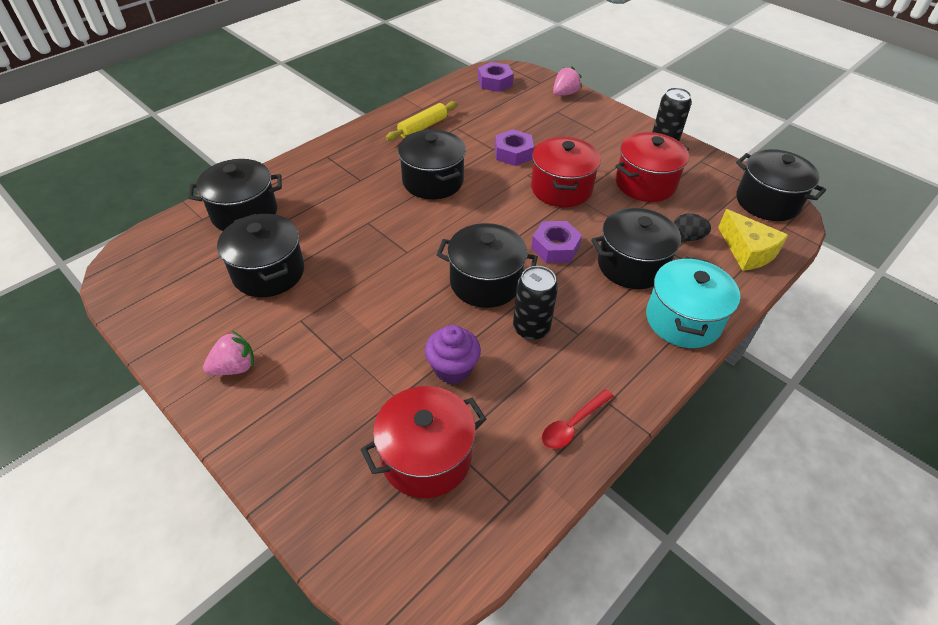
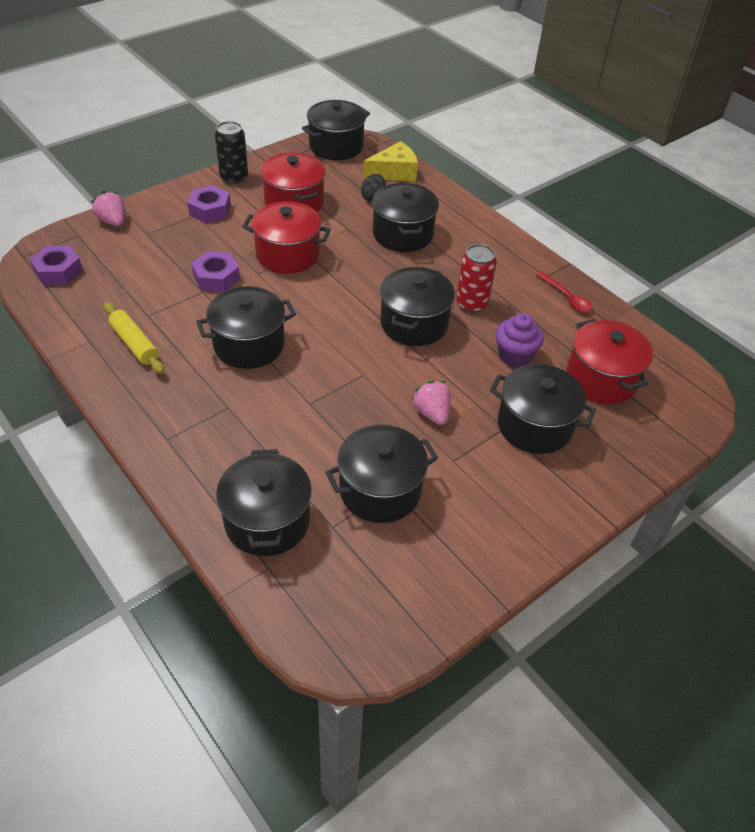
camera: 85 degrees left, 0 degrees up
(235, 367) = (514, 511): pink strawberry -> pink strawberry (432, 413)
(346, 386) = (534, 425): none -> black pot
(531, 328) = (471, 303): black can -> red can
(555, 247) = (373, 273): purple nut -> purple nut (210, 210)
(683, 320) = (466, 222): turquoise pot -> none

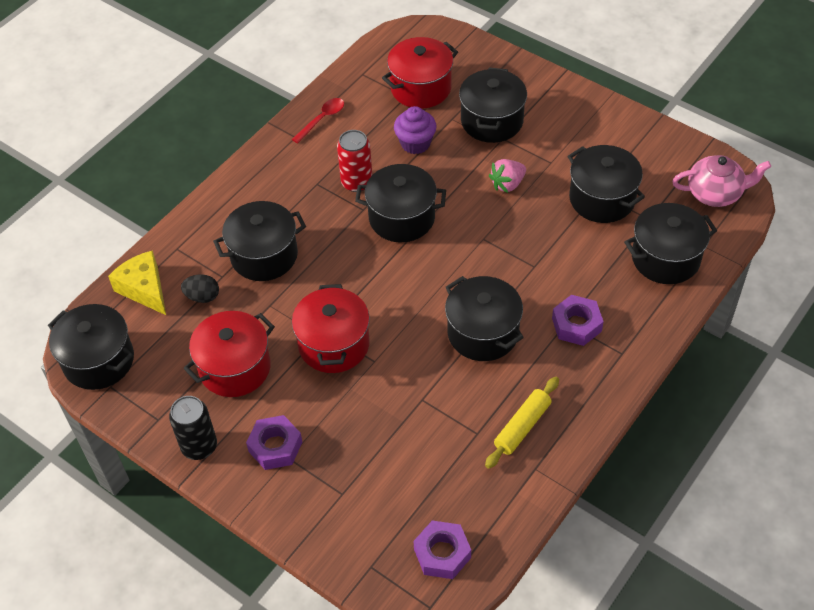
camera: 100 degrees left, 5 degrees up
(113, 221) = (331, 540): pink strawberry -> none
(216, 277) = (395, 395): purple nut -> purple nut (576, 325)
(345, 615) = (715, 193): none -> pink teapot

